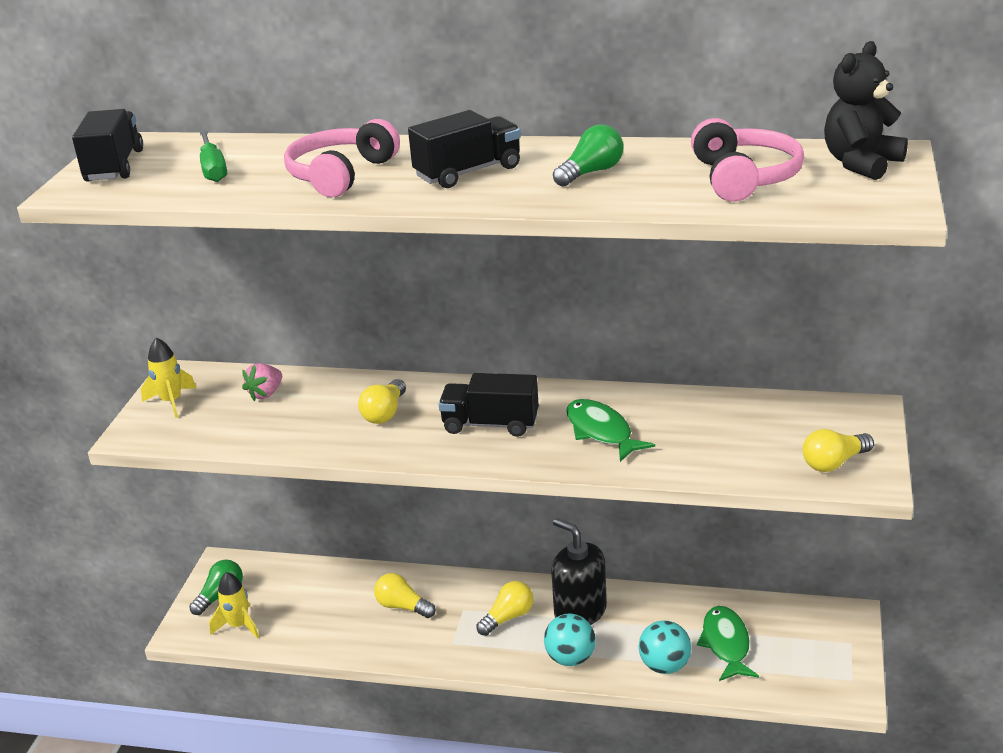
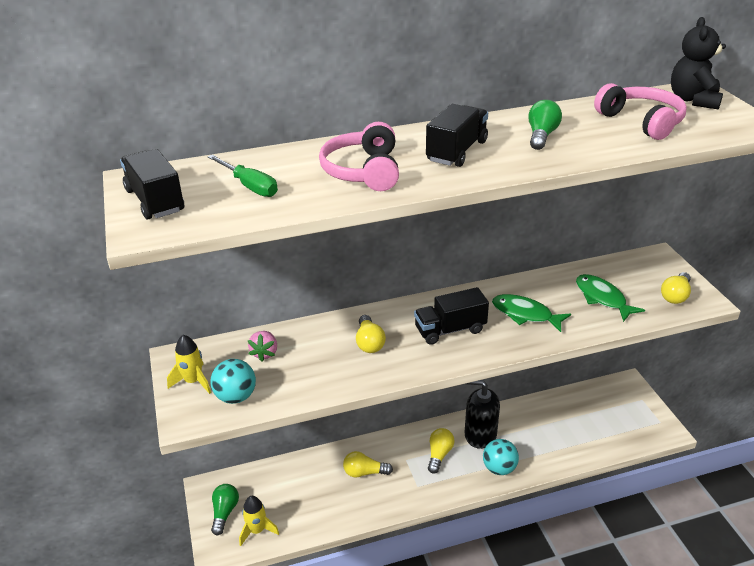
camera: 30 degrees left, 5 degrees up
(664, 666) = (557, 452): turquoise ball -> turquoise ball (236, 397)
(726, 644) = (579, 425): green fish -> green fish (602, 298)

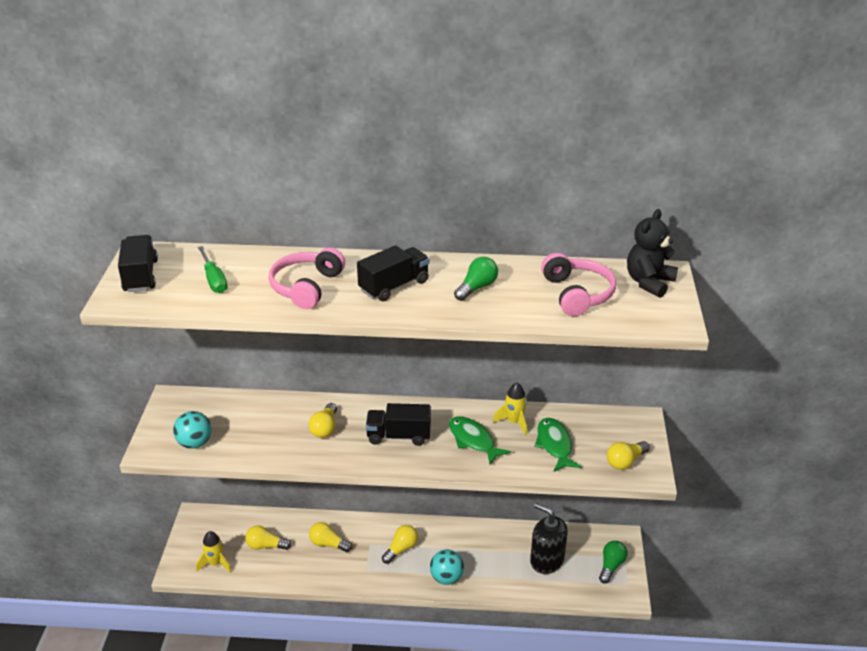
camera: 20 degrees right, 0 degrees up
(193, 381) = (171, 421): yellow rocket -> yellow rocket (514, 422)
(225, 512) = (198, 541): green light bulb -> green light bulb (611, 566)
(265, 353) = (238, 413): pink strawberry -> none
(301, 495) = (266, 546): none -> yellow light bulb
(480, 434) = (448, 542): black soap dispenser -> black soap dispenser (546, 560)

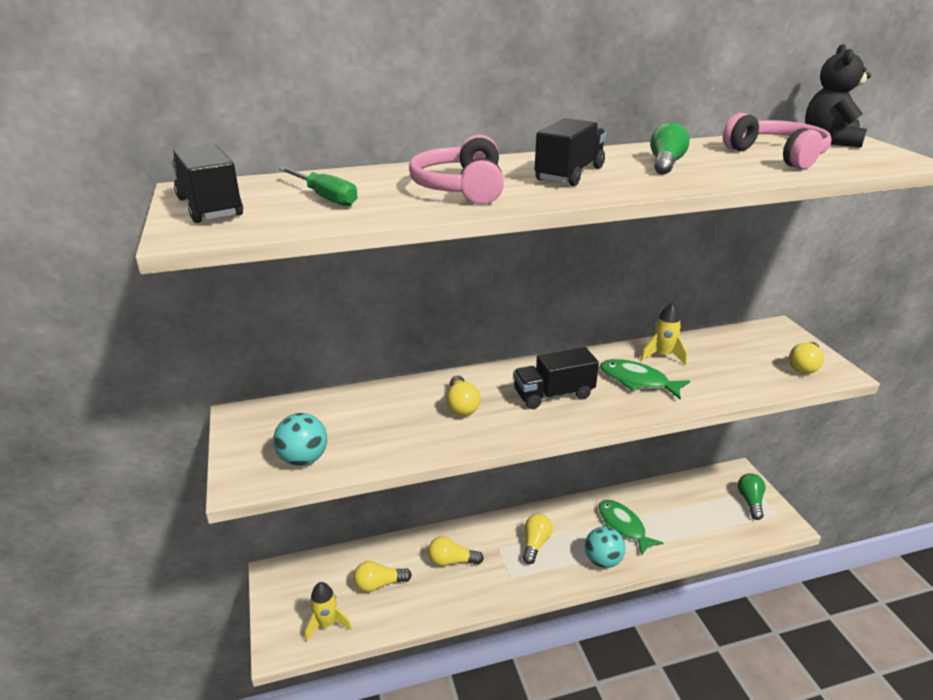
camera: 20 degrees left, 5 degrees down
(546, 560) = (688, 513): black soap dispenser -> none
(554, 445) = (722, 367): green fish -> green fish (623, 526)

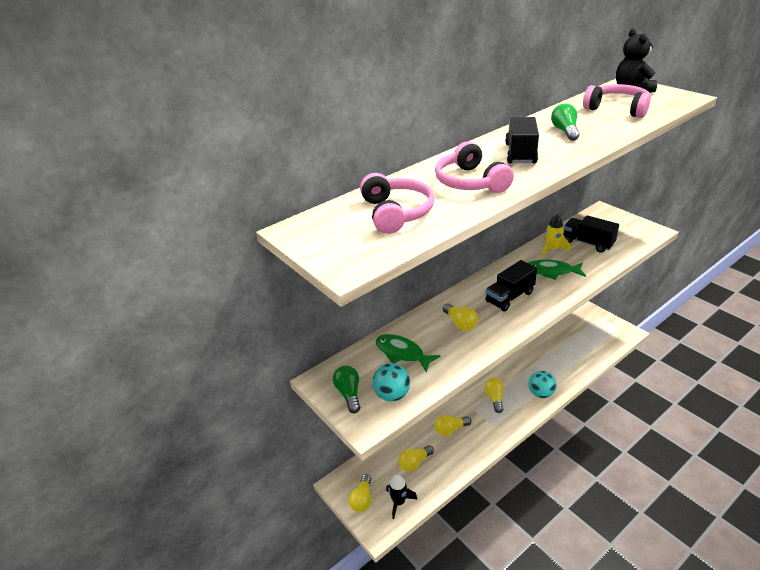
camera: 20 degrees left, 5 degrees up
(210, 207) = (330, 242): black truck -> black truck (588, 243)
(325, 197) = (396, 213): green screwdriver -> pink headphones
(327, 624) = (399, 502): yellow rocket -> black rocket
(623, 526) = (539, 367): green fish -> green fish (402, 353)
(750, 501) = (601, 325): green light bulb -> green light bulb (349, 394)
(804, 366) = (634, 233): yellow light bulb -> yellow light bulb (362, 499)

